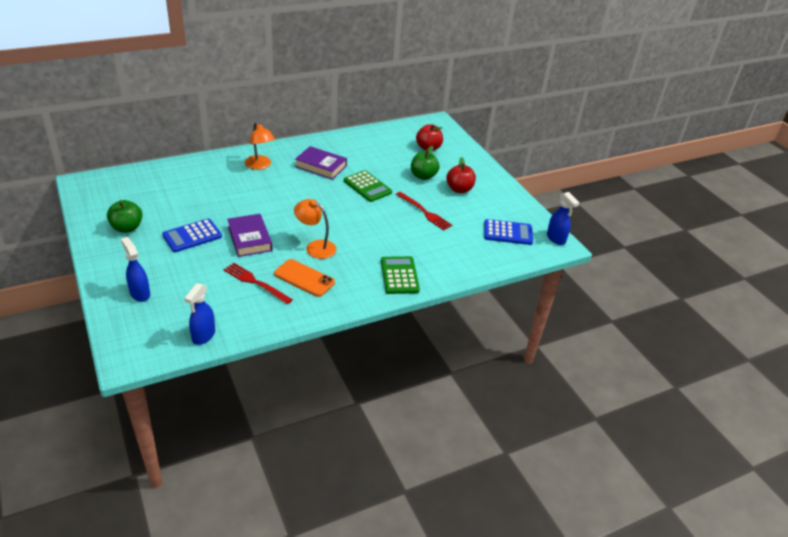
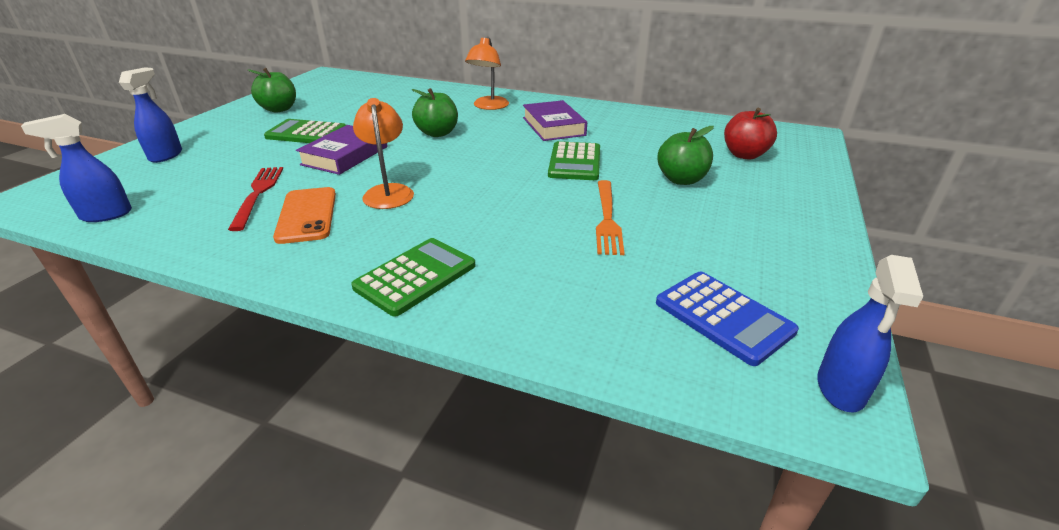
camera: 50 degrees right, 5 degrees down
(192, 236) = (306, 133): blue calculator -> green calculator
(269, 199) = (437, 133): none -> green apple
(424, 212) = (607, 219): red fork -> orange fork
(459, 189) = (720, 216): red apple -> none

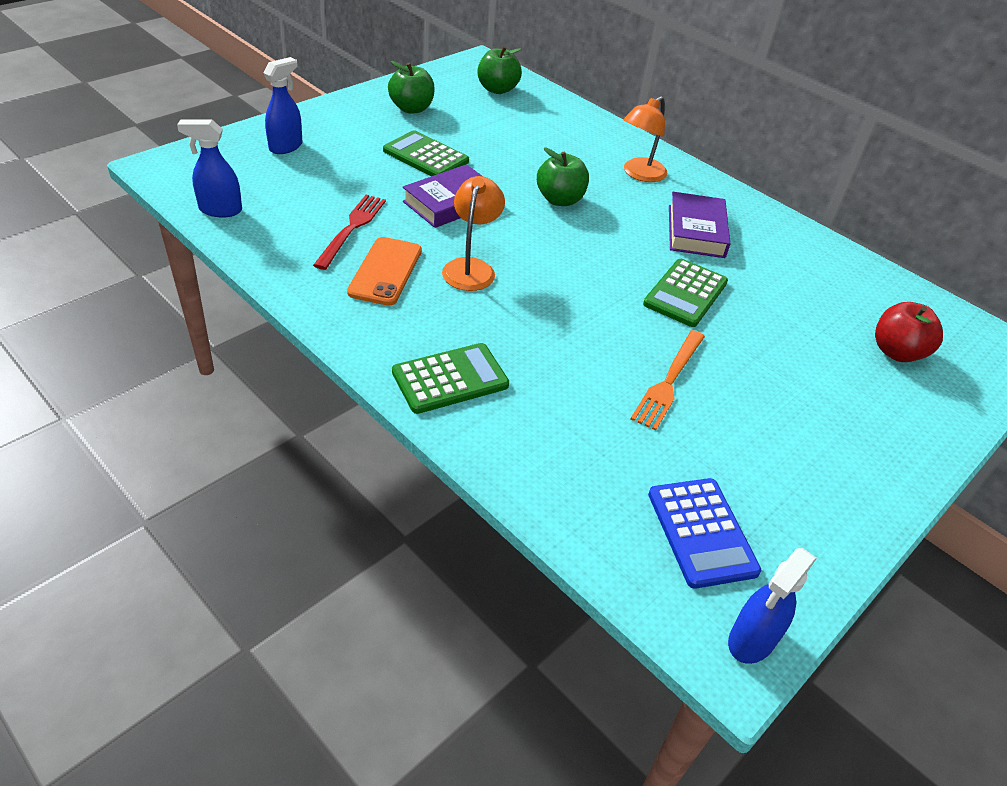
camera: 20 degrees right, 10 degrees up
(681, 180) = (789, 360): green apple -> green apple (497, 89)

